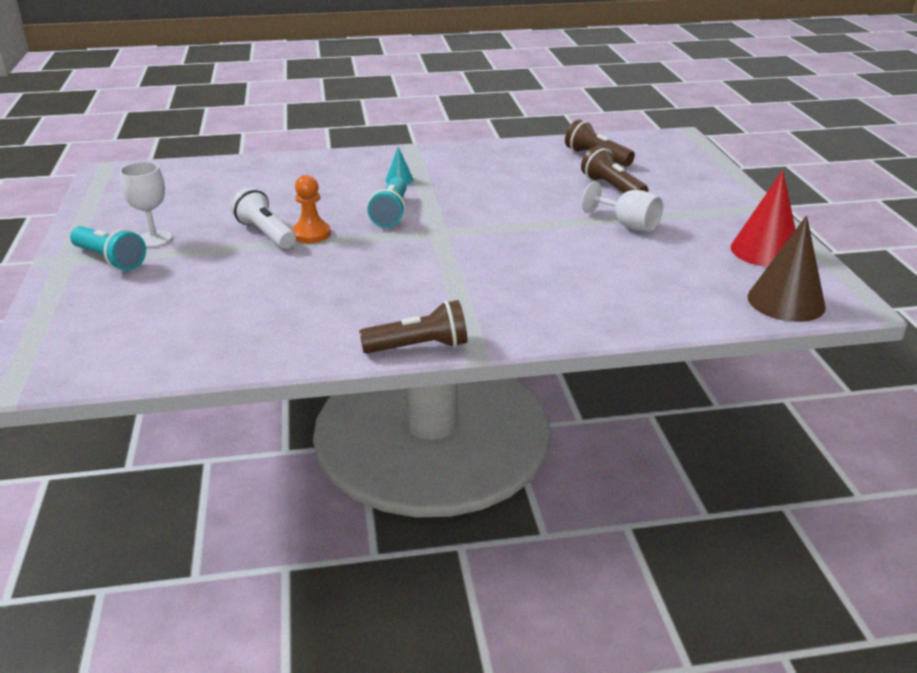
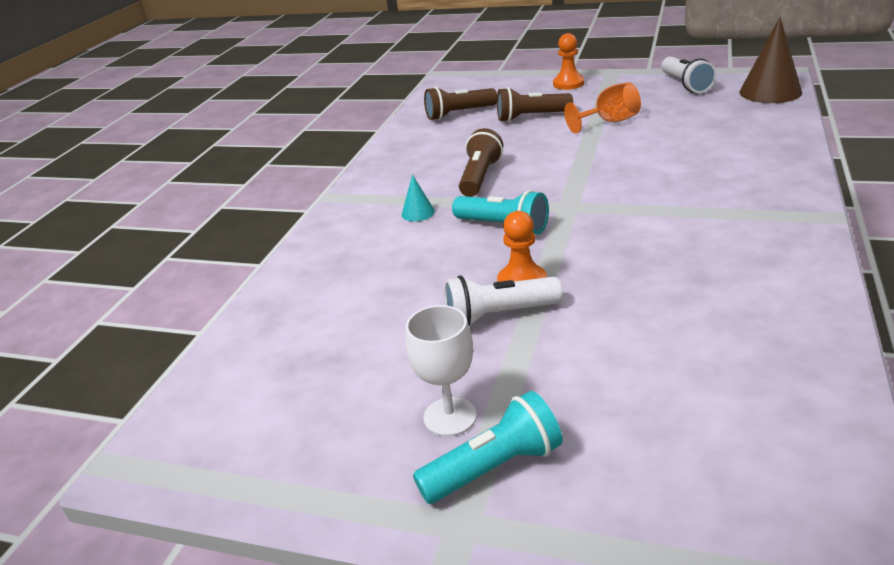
camera: 60 degrees left, 0 degrees up
(419, 347) = (816, 244): brown flashlight -> brown flashlight (480, 177)
(627, 224) = (609, 122): white goblet -> orange goblet
(713, 191) = (568, 84): none -> orange pawn
(765, 251) = (685, 85): red cone -> white flashlight

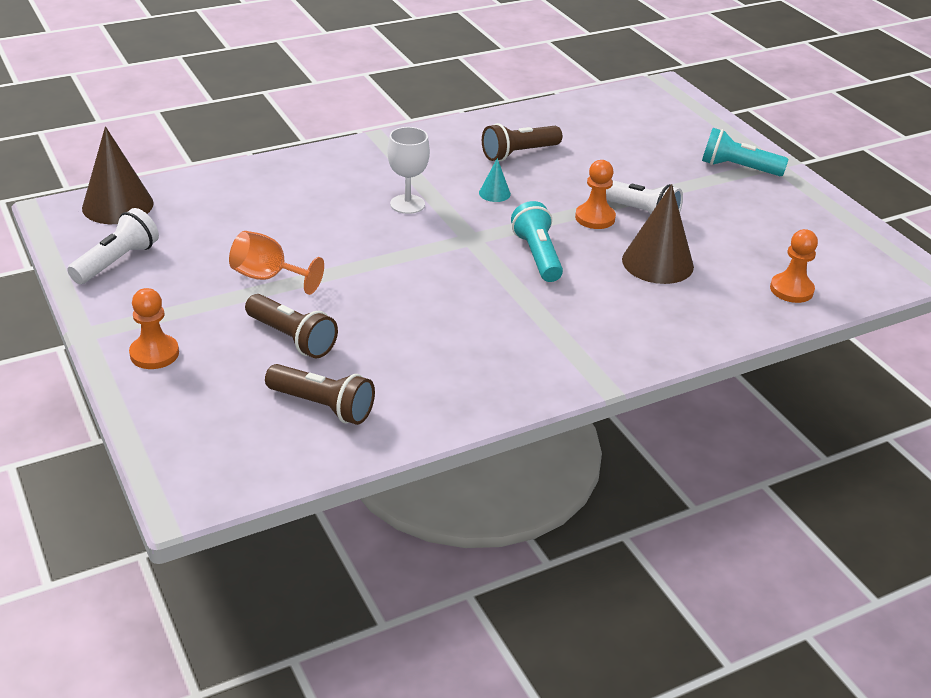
camera: 140 degrees left, 5 degrees up
(268, 340) = (791, 290): none -> orange pawn
(411, 283) = (657, 263): none -> brown cone
(418, 213) = (569, 312): turquoise cone -> turquoise cone (494, 193)
(450, 417) = (732, 192): white goblet -> white goblet (407, 204)
(480, 177) = (469, 307): brown flashlight -> brown flashlight (519, 153)

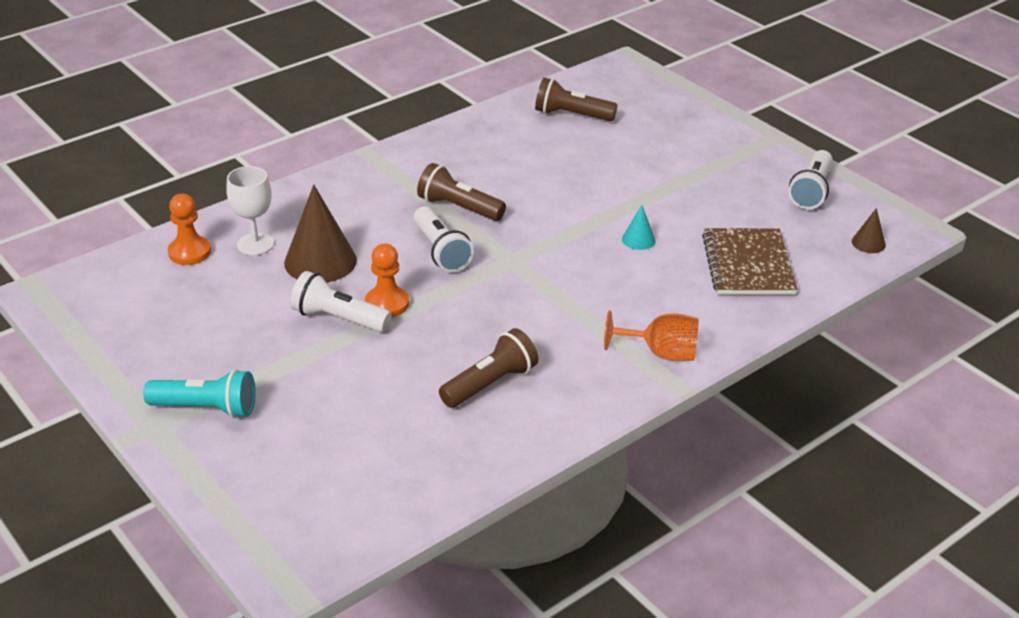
camera: 170 degrees right, 0 degrees up
(117, 205) = (868, 243): brown cone -> brown cone, size x0.48
(154, 354) = (714, 130): orange pawn -> none
(250, 203) = (748, 265): none -> brown notebook
(268, 277) = (674, 196): orange goblet -> orange goblet (660, 353)
(292, 338) = (622, 153): brown flashlight -> brown flashlight (459, 208)
(407, 204) = (591, 289): white goblet -> white goblet (255, 244)
(494, 193) = (503, 318): turquoise cone -> turquoise cone (638, 240)
(537, 255) = (441, 251): turquoise flashlight -> white flashlight

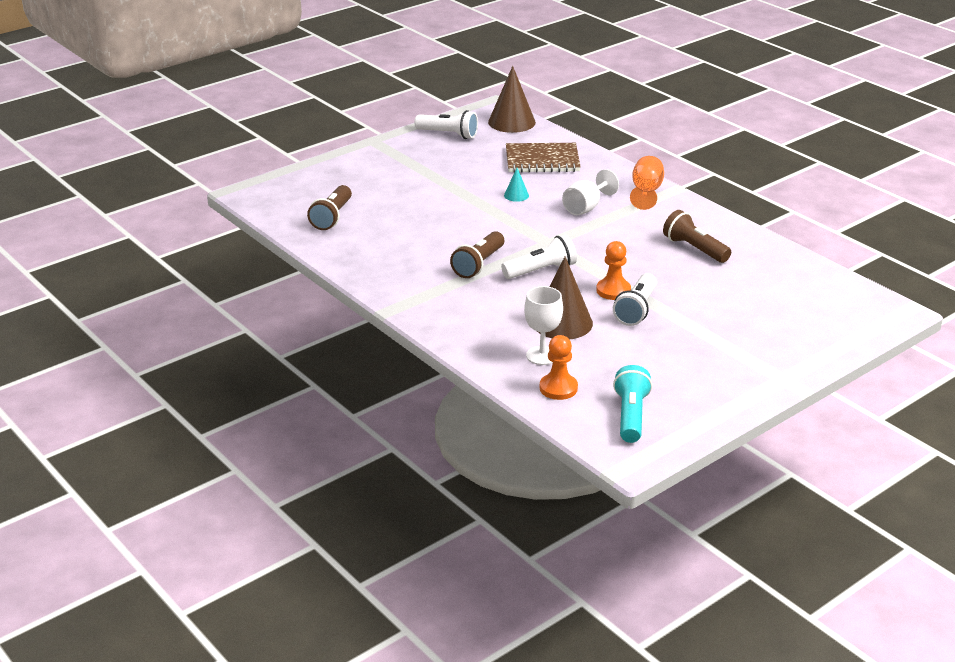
camera: 90 degrees left, 5 degrees down
(206, 408) = (756, 357): turquoise flashlight -> turquoise flashlight (631, 416)
(608, 295) = (586, 208): none -> white goblet
(868, 243) = (511, 122): brown cone -> brown cone, size x2.09

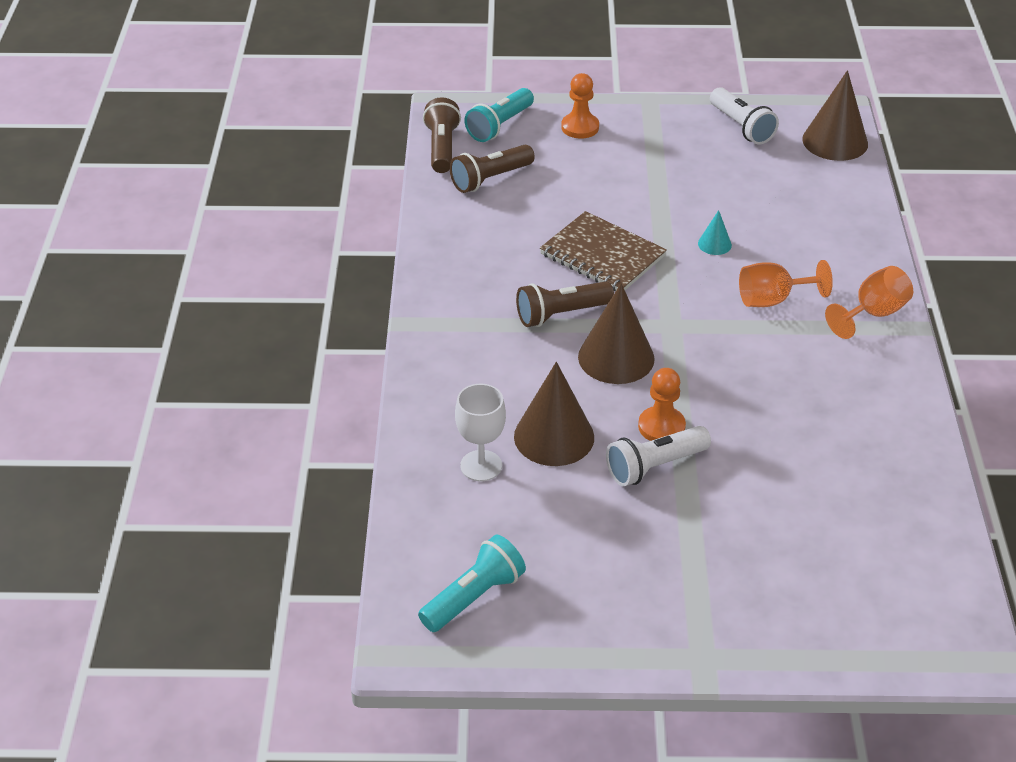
camera: 40 degrees right, 10 degrees up
(296, 188) = (499, 126): none -> turquoise flashlight
(541, 271) = (616, 357): white flashlight -> brown cone
(542, 160) = (804, 210): brown notebook -> brown notebook (602, 255)
(558, 388) = (446, 516): orange pawn -> orange pawn (580, 127)
(586, 208) = (773, 300): white goblet -> orange goblet
(694, 249) = (829, 422): brown flashlight -> brown flashlight (442, 148)

